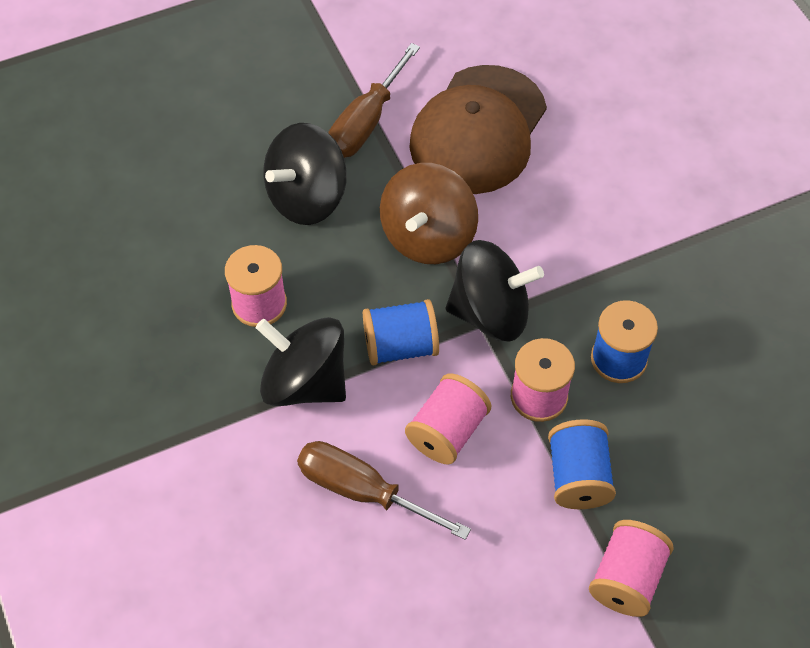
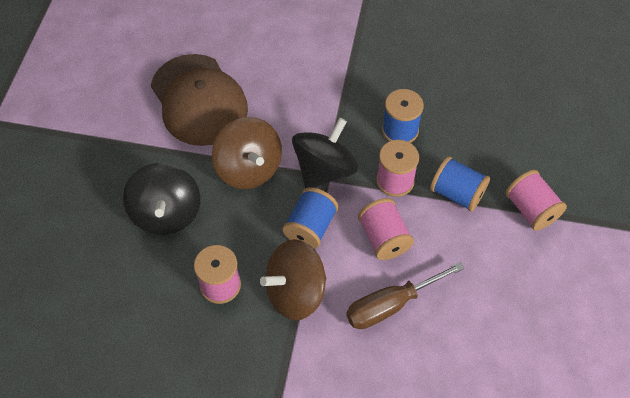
camera: 55 degrees left, 0 degrees up
(305, 382) = (295, 292): black spinning top -> brown spinning top
(366, 122) = (141, 150): brown screwdriver -> none

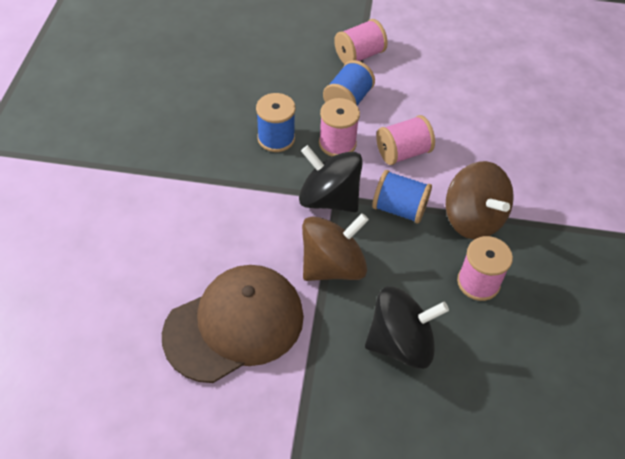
camera: 95 degrees left, 5 degrees down
(390, 305) = (470, 149): brown screwdriver -> none

